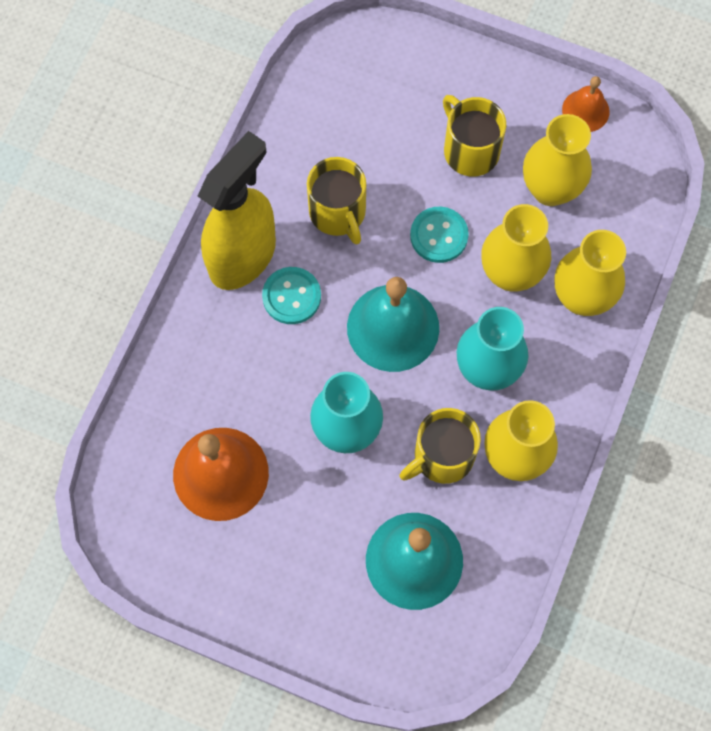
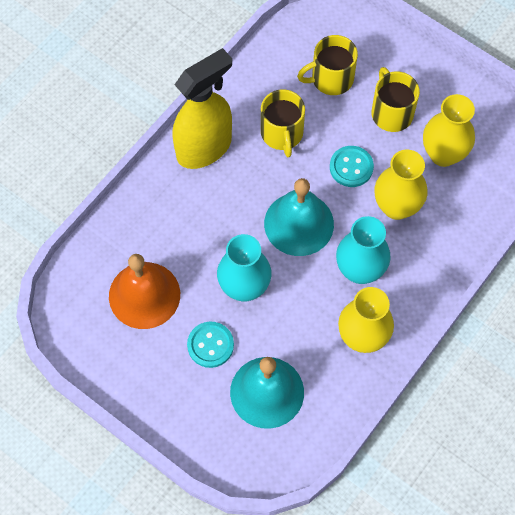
camera: 15 degrees right, 5 degrees down
(291, 296) = (231, 184): turquoise button -> turquoise button (210, 345)
(442, 456) = (308, 323): yellow mug -> yellow mug (331, 79)
(581, 297) = (445, 236): yellow vase -> none
(585, 110) = (485, 104): orange bell -> none

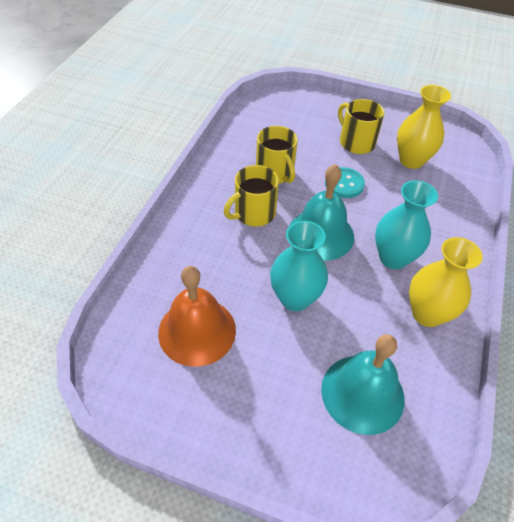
camera: 20 degrees left, 15 degrees down
(204, 148) = (212, 196): yellow spray bottle -> none
(210, 345) = (284, 362): turquoise button -> none
(331, 79) = (297, 130): yellow mug -> yellow mug (253, 213)
(396, 206) = (396, 203): yellow vase -> none

